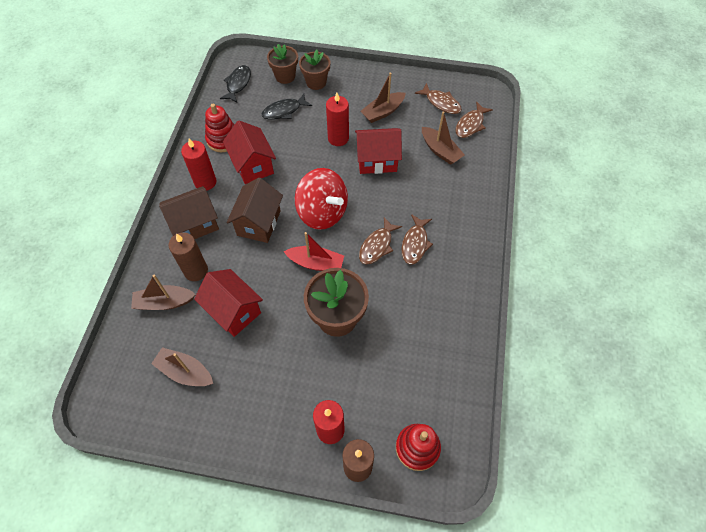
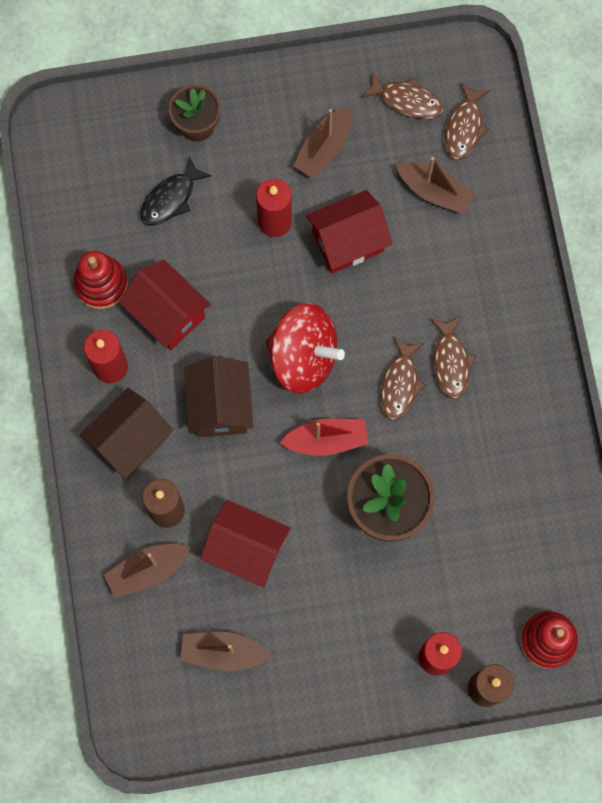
camera: 20 degrees left, 15 degrees up
(238, 84) = (74, 171): black fish -> none
(285, 76) = (143, 130): brown flower pot -> none

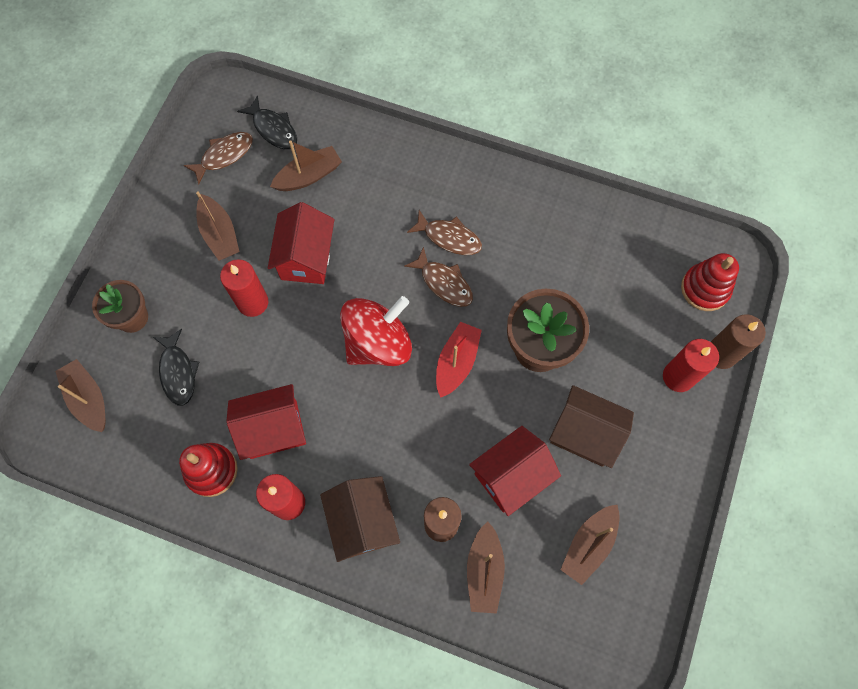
camera: 60 degrees left, 5 degrees down
(103, 139) = (88, 399): none -> brown boat
(220, 406) = (378, 430): brown house -> brown house (584, 434)
(464, 127) = (273, 129): brown fish -> black fish

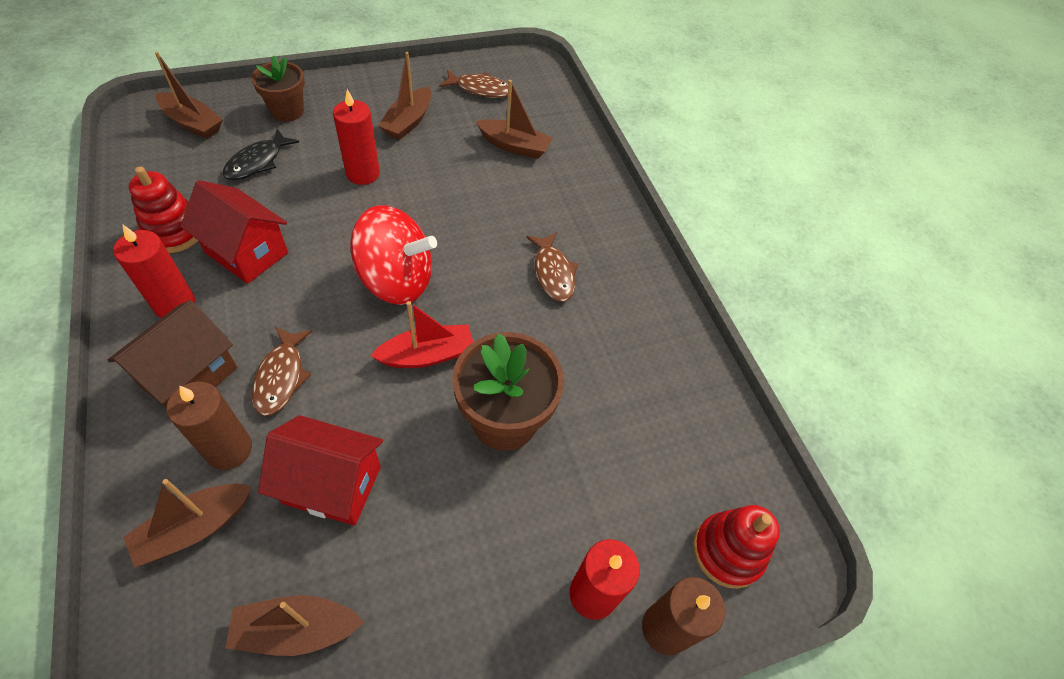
camera: 45 degrees right, 15 degrees down
(88, 399) = (192, 123): brown boat -> brown boat turned 105 degrees clockwise
(273, 129) = (533, 104): black fish -> none
(306, 258) = (436, 185): red house -> none
(444, 283) = (503, 295): brown fish -> brown fish (281, 377)
(584, 434) = (438, 531): brown house -> none

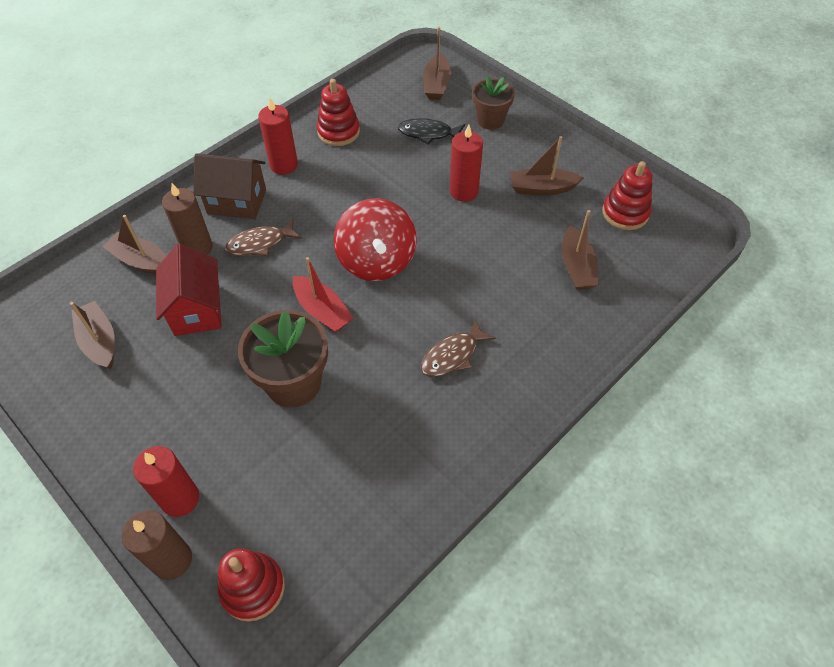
camera: 70 degrees right, 0 degrees up
(246, 252) = (346, 173): red house -> none
(480, 89) = (625, 213): brown fish -> red stacking toy

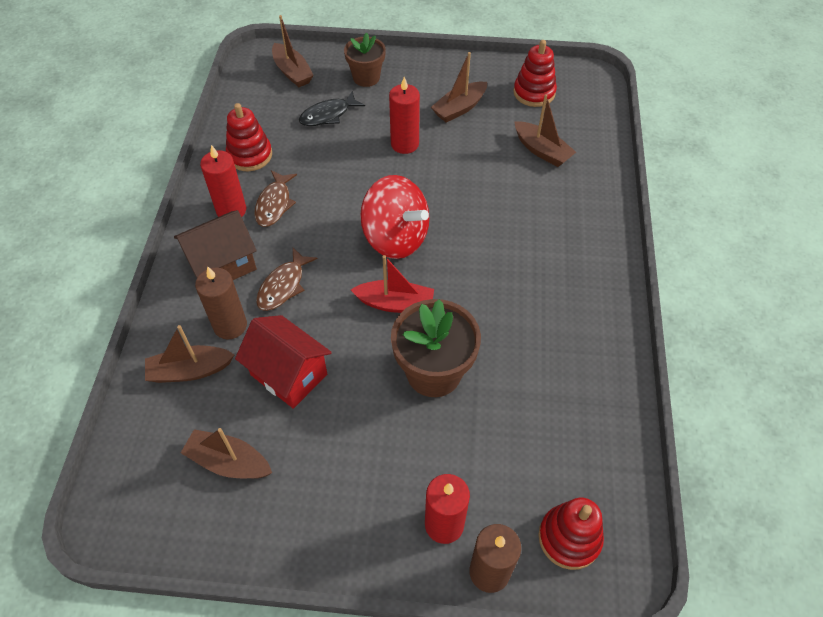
camera: 40 degrees left, 0 degrees up
(452, 355) = (526, 269): brown fish -> brown fish (274, 204)

